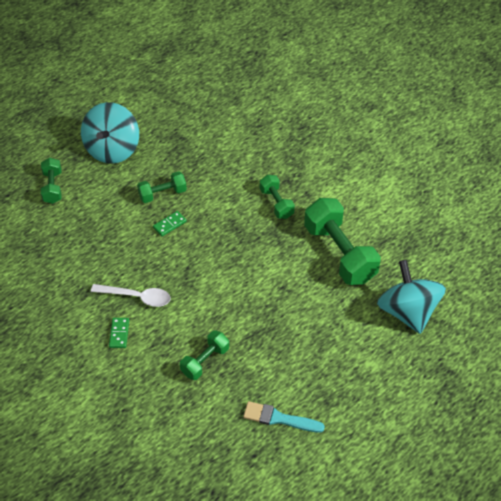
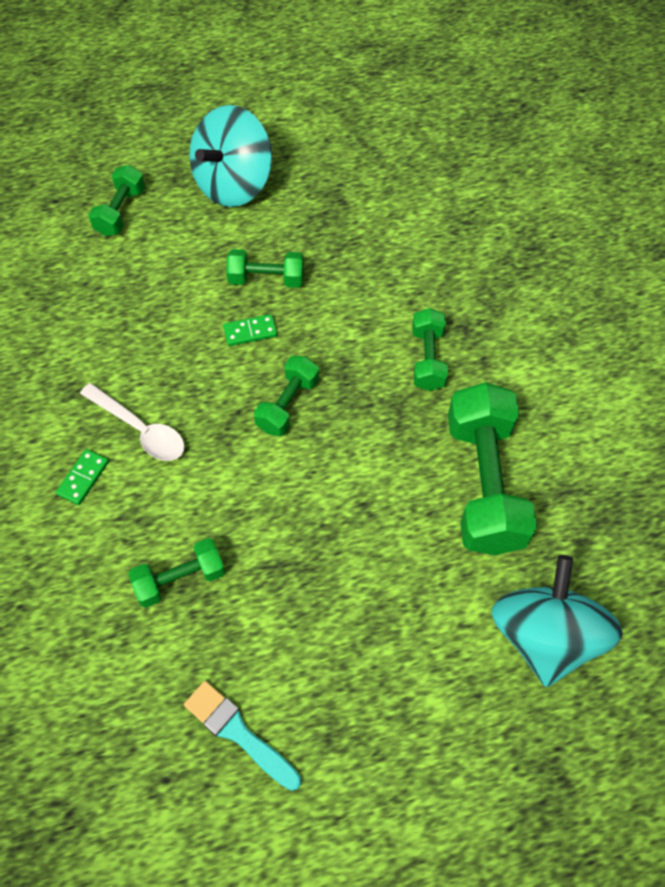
camera: 25 degrees right, 10 degrees up
(213, 254) = (288, 404): none -> green dumbbell

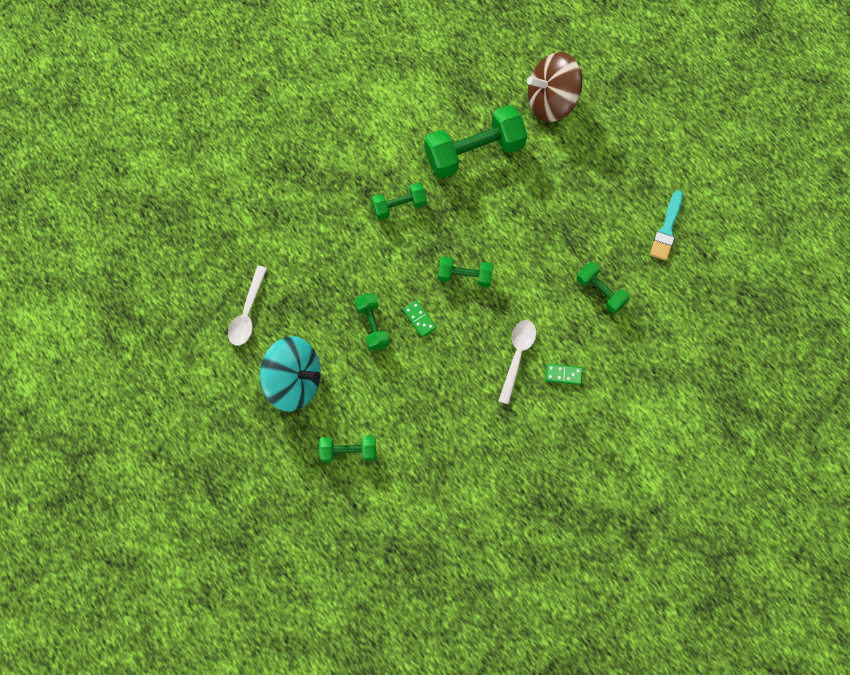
camera: 110 degrees left, 10 degrees up
(342, 163) = (247, 312): none -> white spoon
(545, 635) = (551, 101): turquoise spinning top -> brown spinning top

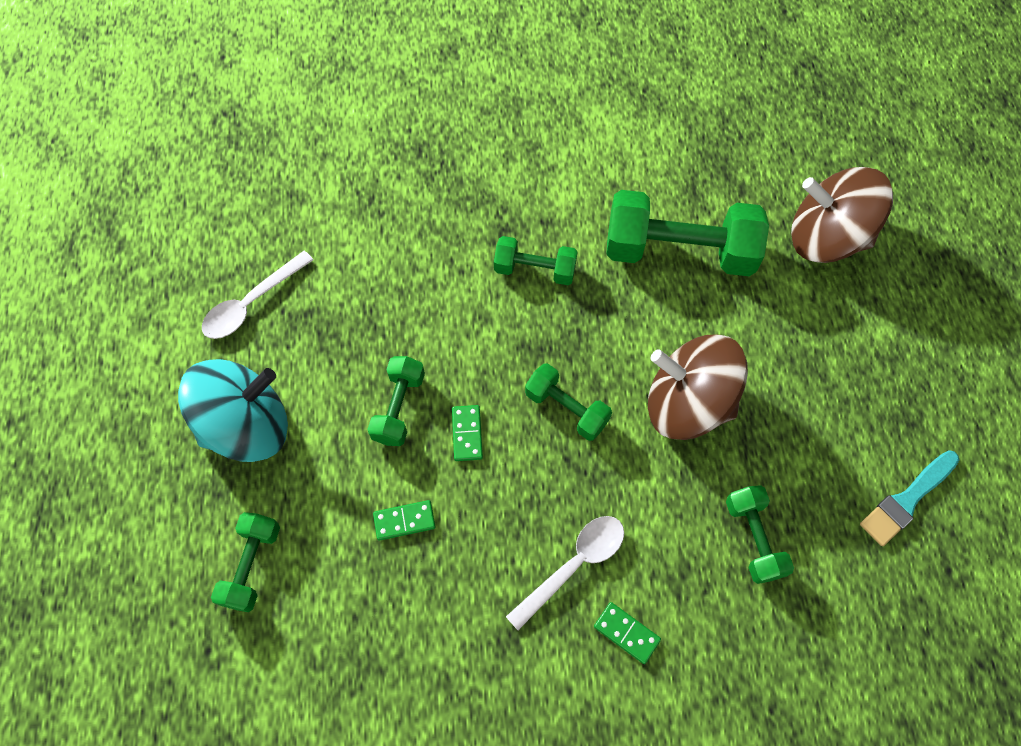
camera: 30 degrees right, 5 degrees down
(294, 381) = (247, 425): turquoise spinning top -> turquoise spinning top turned 75 degrees counterclockwise
(348, 451) = (252, 565): green dumbbell -> green dumbbell turned 75 degrees clockwise
(415, 383) = (404, 521): none -> green domino
(527, 238) = (687, 403): none -> brown spinning top

